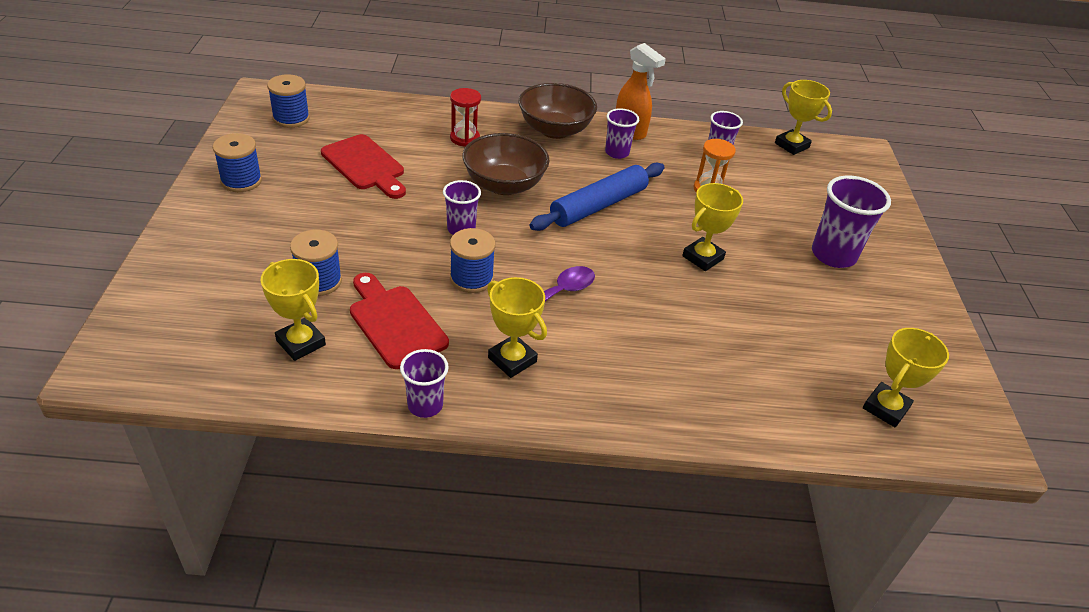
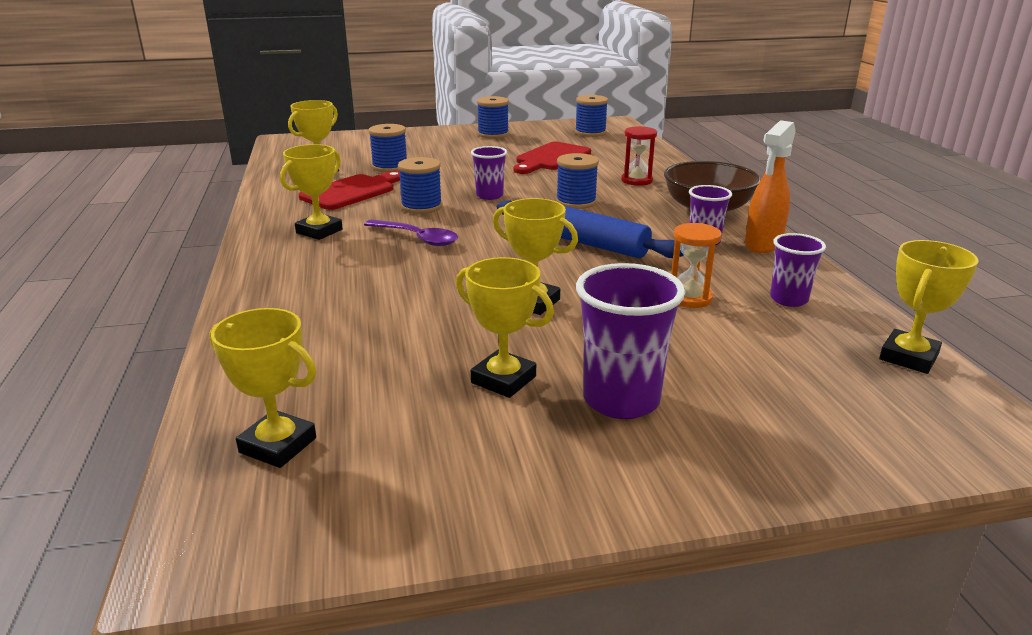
camera: 80 degrees right, 15 degrees down
(425, 405) = (260, 211): purple cup -> none
(504, 185) = (576, 202): brown bowl -> blue spool
(810, 295) = (503, 380): none -> yellow trophy

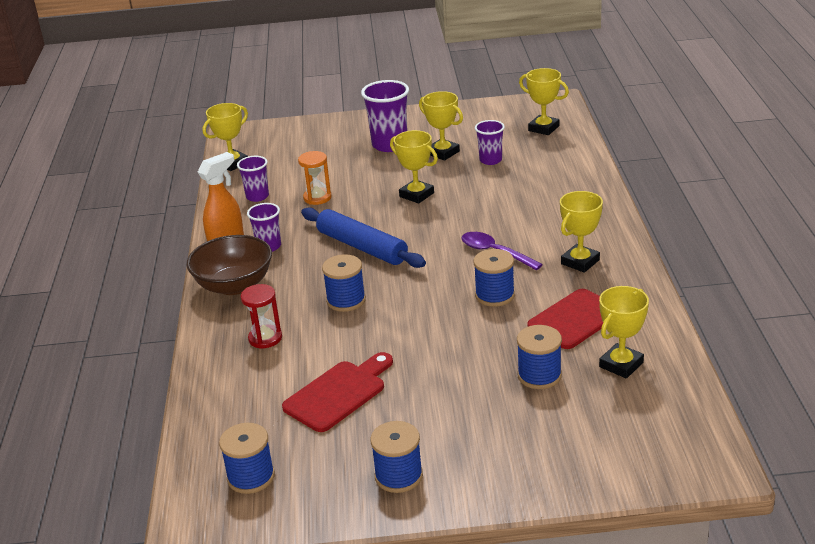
camera: 170 degrees left, 5 degrees up
(489, 196) = (427, 312): purple cup -> purple cup (490, 160)

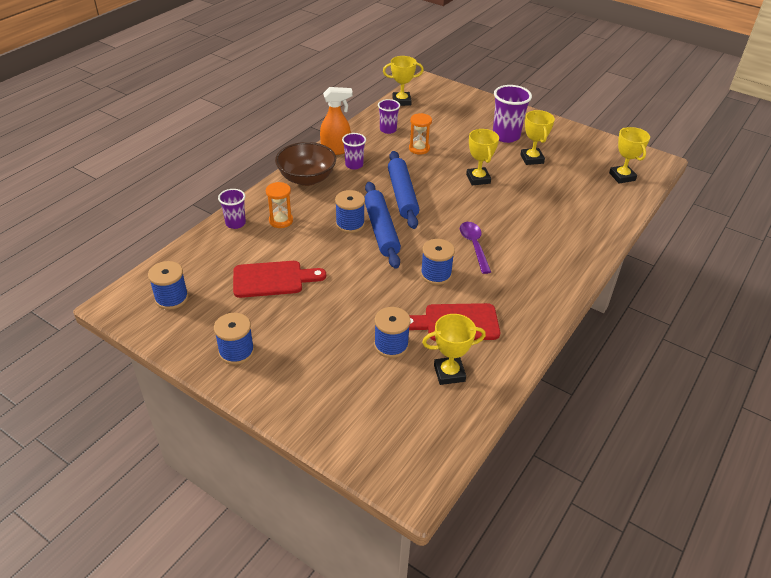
camera: 35 degrees right, 10 degrees up
(265, 338) = (281, 221): red hourglass -> orange hourglass
(386, 288) = (381, 230): none -> blue rolling pin
(490, 160) = (555, 180): purple cup -> purple cup (235, 223)
(580, 262) = (519, 285): yellow trophy -> none

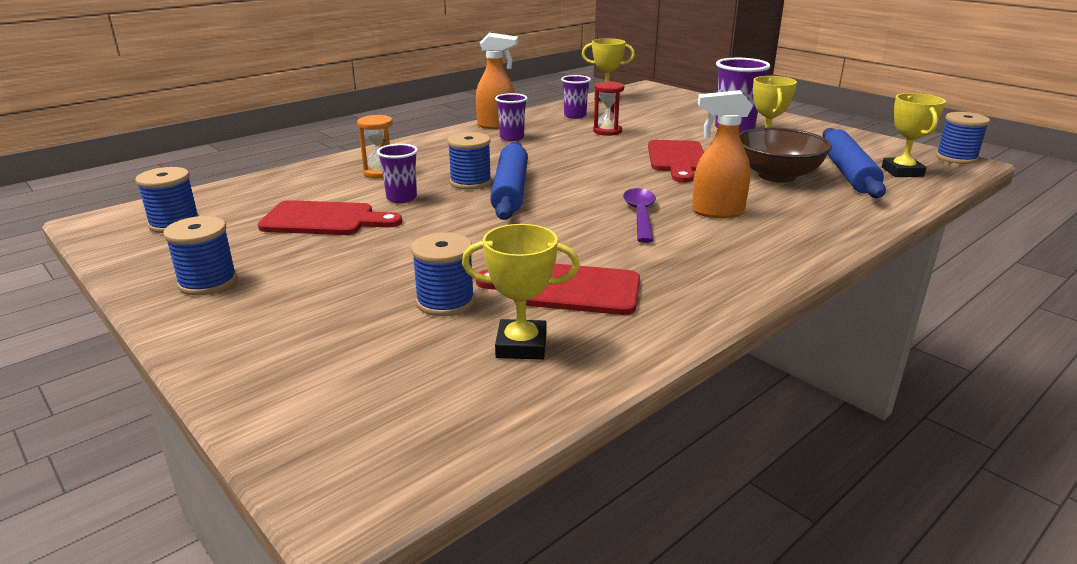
camera: 15 degrees right, 15 degrees down
(235, 223) = (320, 170): purple cup -> purple cup (401, 198)
(307, 178) = (442, 143): brown bowl -> brown bowl (777, 176)
(402, 195) = (561, 164): blue rolling pin -> blue rolling pin (848, 173)
(419, 149) = (607, 131): orange hourglass -> red hourglass
(436, 274) = (565, 237): blue spool -> blue spool (956, 158)
(478, 179) = (677, 159): yellow trophy -> red cutting board
(519, 236) = (716, 212): none -> orange spray bottle

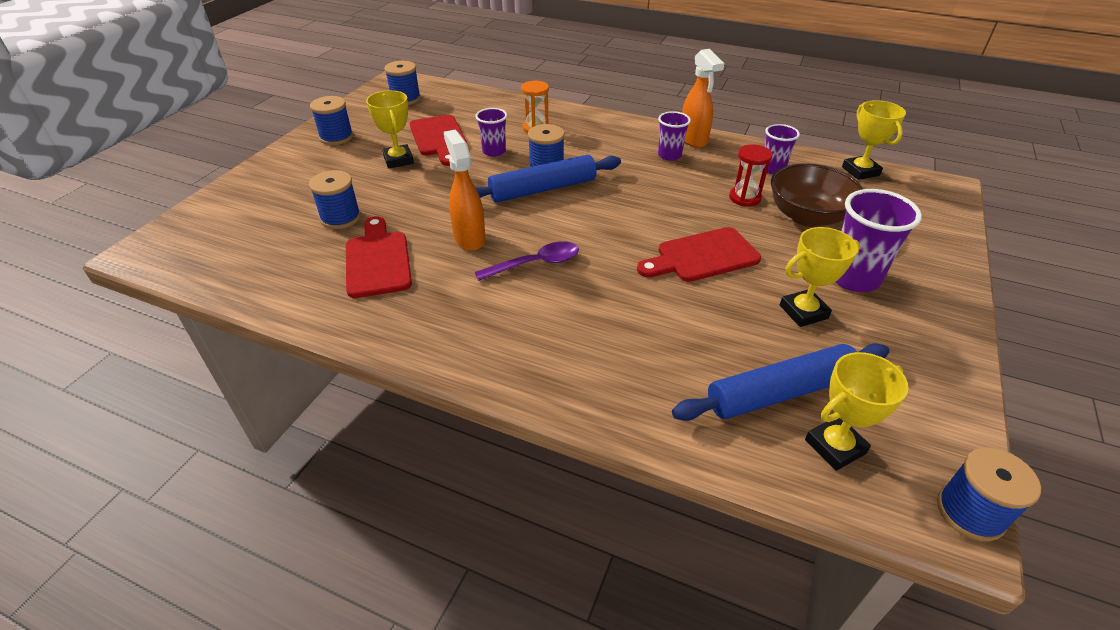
camera: 65 degrees right, 15 degrees up
(521, 346) = (292, 262): yellow trophy -> yellow trophy (398, 160)
(716, 212) = (574, 306): orange spray bottle -> orange spray bottle (469, 238)
(777, 176) = (714, 333): brown bowl -> brown bowl (807, 216)

